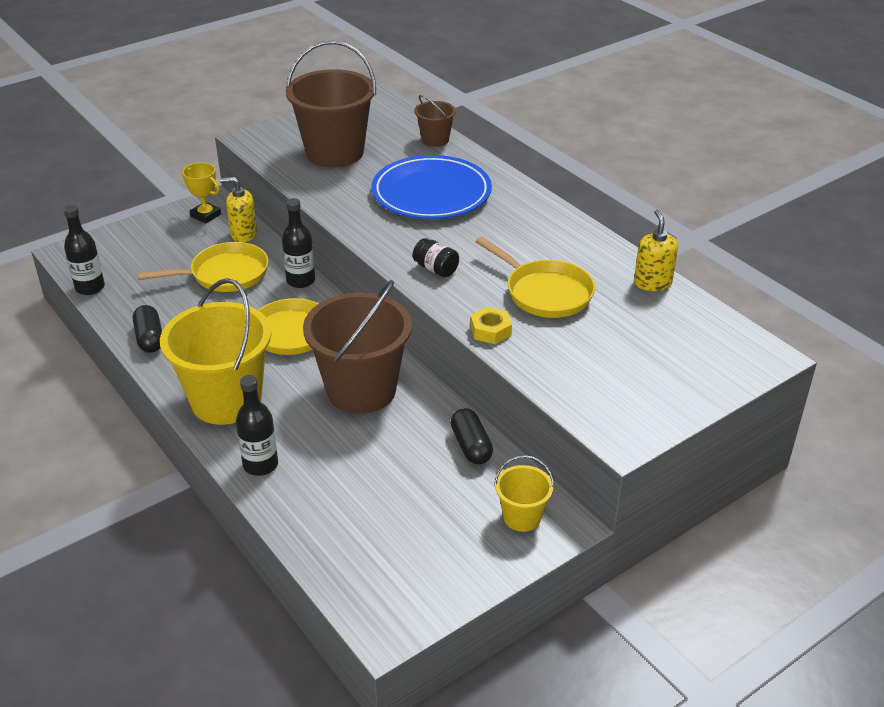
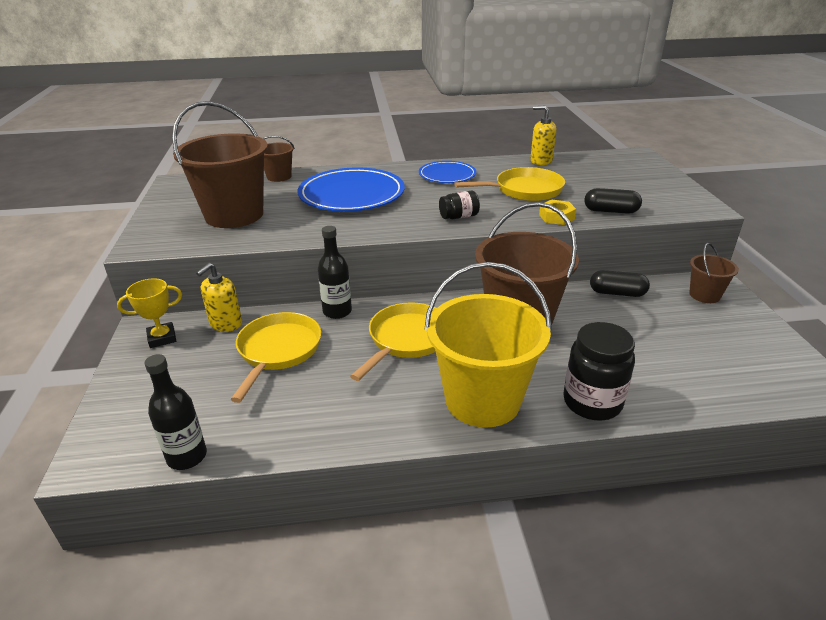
camera: 60 degrees left, 5 degrees down
(150, 338) = (335, 429): black capsule -> black capsule (610, 211)
(260, 465) = (592, 402): black bottle -> black jar
(522, 517) = (704, 295): yellow bucket -> brown bucket
(538, 231) = (447, 175): none -> blue plate

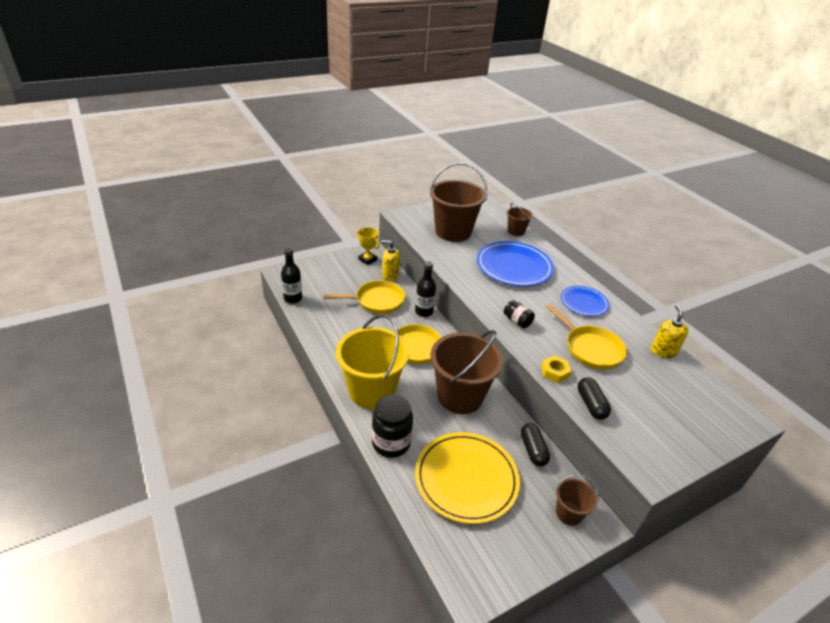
camera: 65 degrees right, 5 degrees up
(658, 351) = (466, 479): none -> yellow plate

